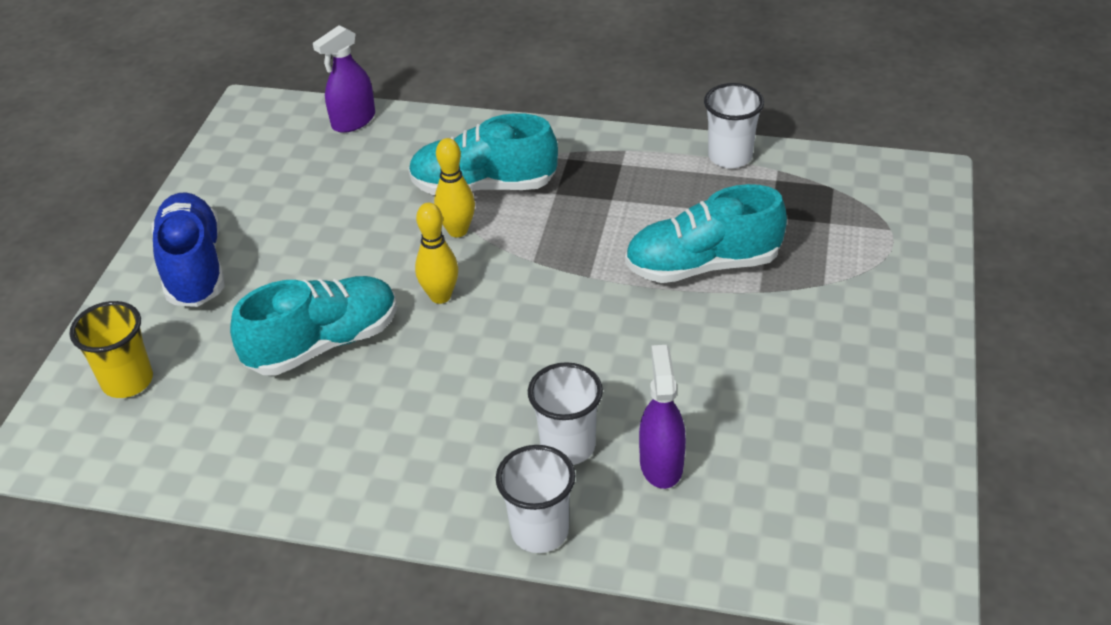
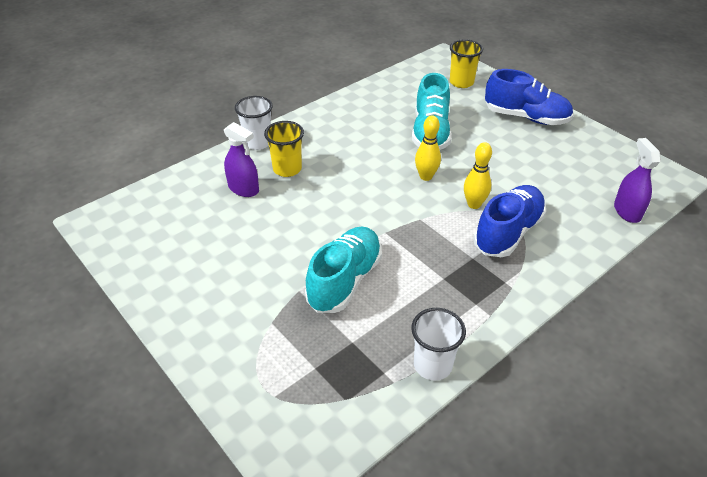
camera: 125 degrees right, 0 degrees up
(483, 186) = (508, 232): turquoise shoe -> blue shoe
(568, 446) = (287, 169): white cup -> yellow cup

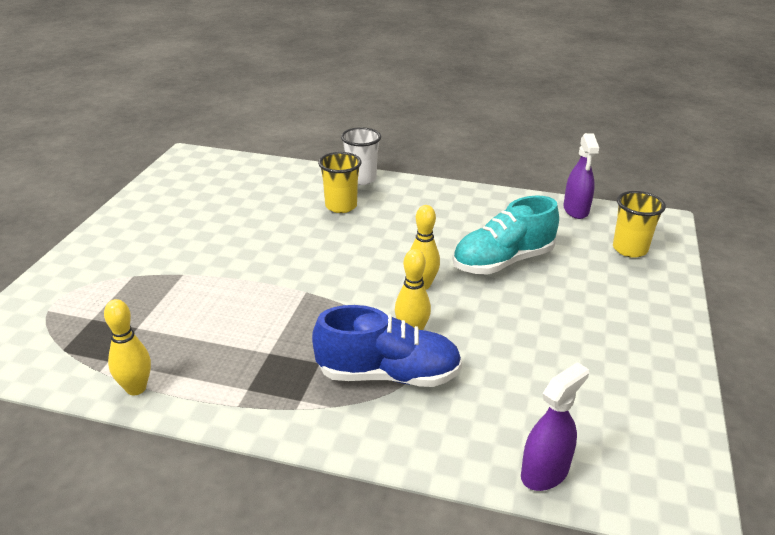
camera: 55 degrees right, 10 degrees down
(243, 189) = (290, 197): purple spray bottle -> purple spray bottle (576, 210)
(344, 280) = (215, 293): turquoise shoe -> none
(432, 365) = (136, 388): white cup -> yellow bowling pin
(526, 117) = (632, 318): blue shoe -> none

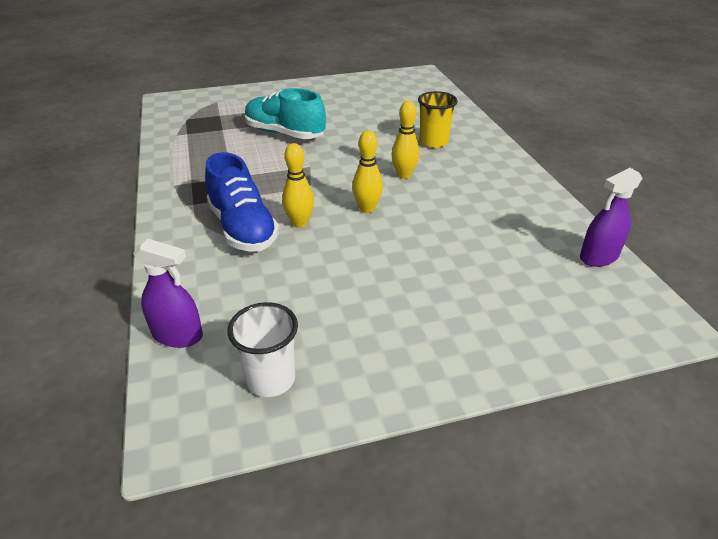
camera: 60 degrees right, 5 degrees up
(136, 388) = (168, 150): yellow bowling pin -> yellow bowling pin (404, 175)
(361, 179) = (485, 136): white cup -> white cup (271, 379)
(503, 261) = (447, 238): turquoise shoe -> turquoise shoe (285, 133)
(629, 249) = (570, 312): yellow cup -> none

